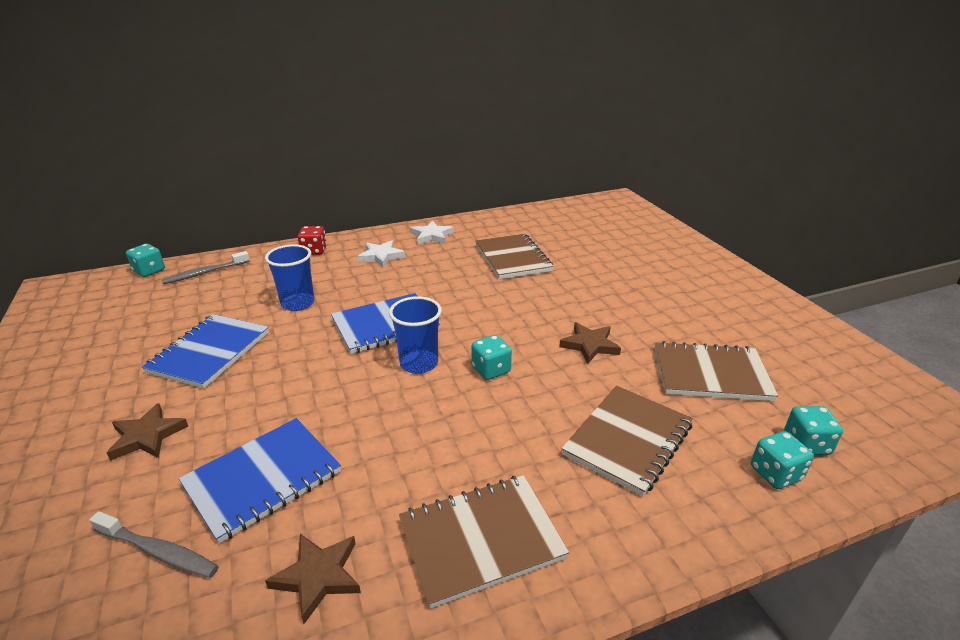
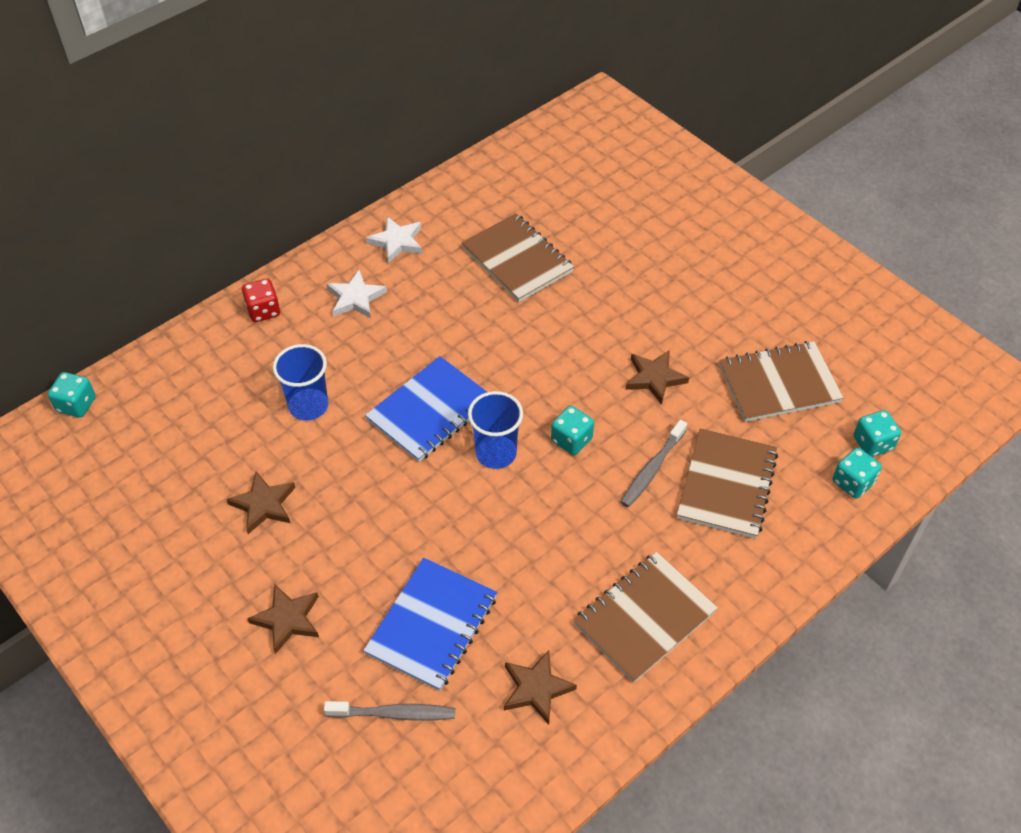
camera: 20 degrees left, 20 degrees up
(205, 273) = (154, 387): grey toothbrush -> grey toothbrush (652, 469)
(209, 352) = (264, 505): blue notebook -> brown star

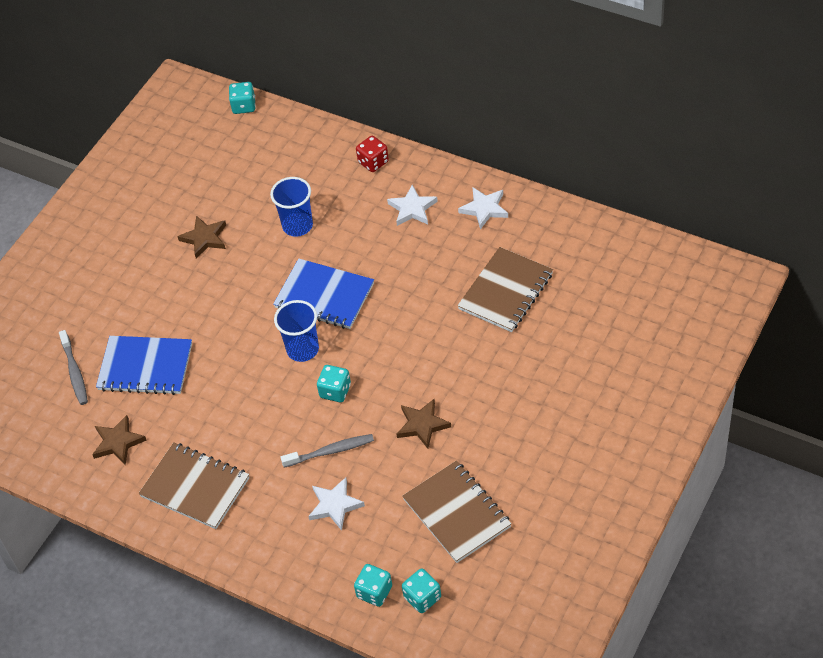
camera: 75 degrees right, 0 degrees up
(287, 619) = (122, 289): brown star -> none
(652, 469) = (330, 451): grey toothbrush -> grey toothbrush turned 150 degrees clockwise
(727, 485) = (335, 505): brown notebook -> white star

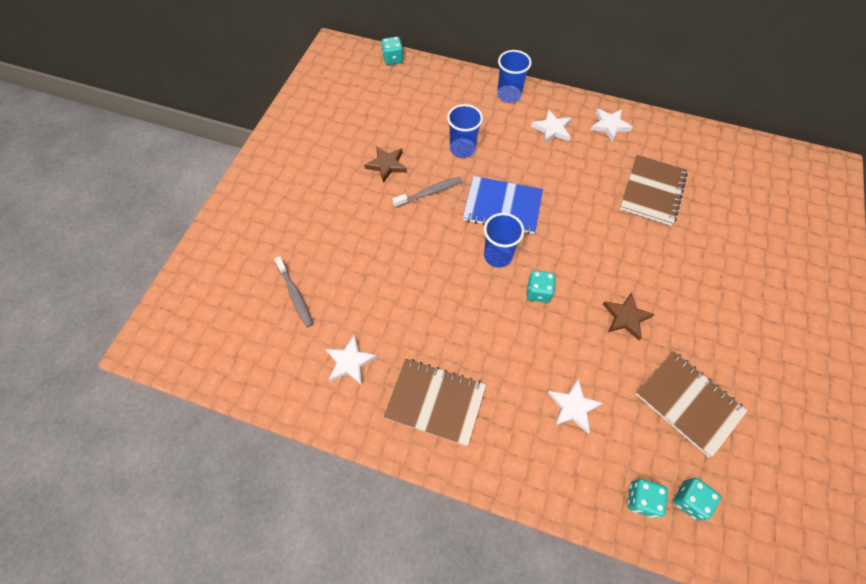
camera: 15 degrees left, 10 degrees up
(118, 442) = (350, 362): brown star -> white star
(145, 367) = (360, 284): blue notebook -> none
(330, 451) = (551, 351): grey toothbrush -> grey toothbrush (429, 192)
(373, 162) = (509, 95): red dice -> blue cup

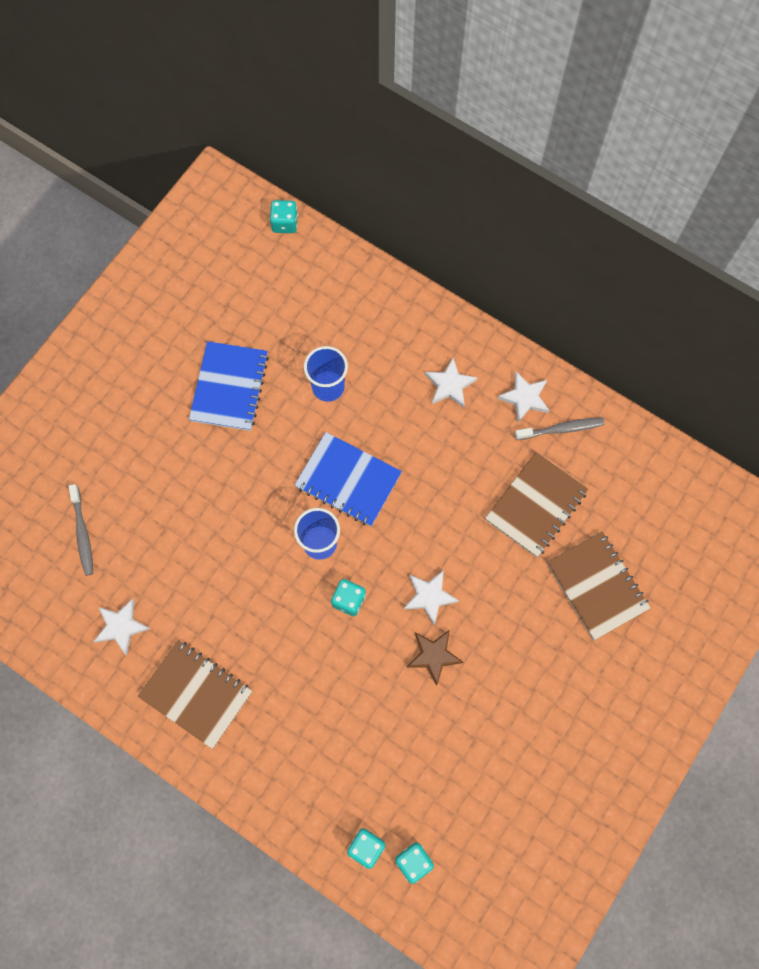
camera: 15 degrees right, 10 degrees up
(386, 165) = (229, 387): brown star -> blue notebook
(429, 192) = (268, 439): grey toothbrush -> grey toothbrush (561, 429)
(509, 95) = (414, 319): blue cup -> none
(573, 407) = (336, 738): white star -> white star (429, 596)
(688, 403) = (458, 767): brown notebook -> brown notebook (597, 586)

